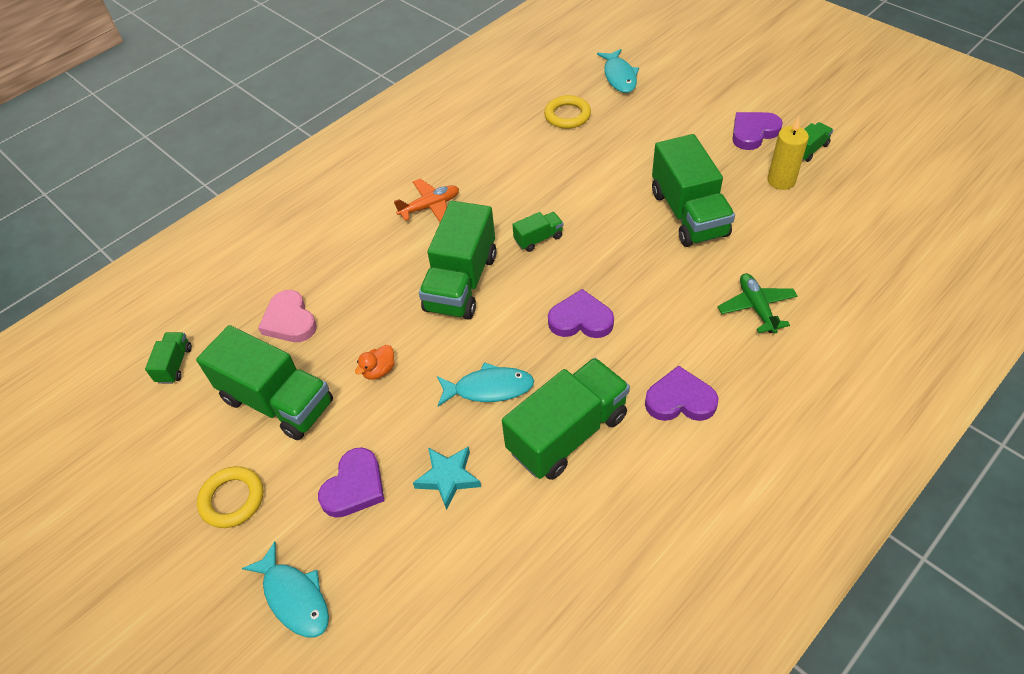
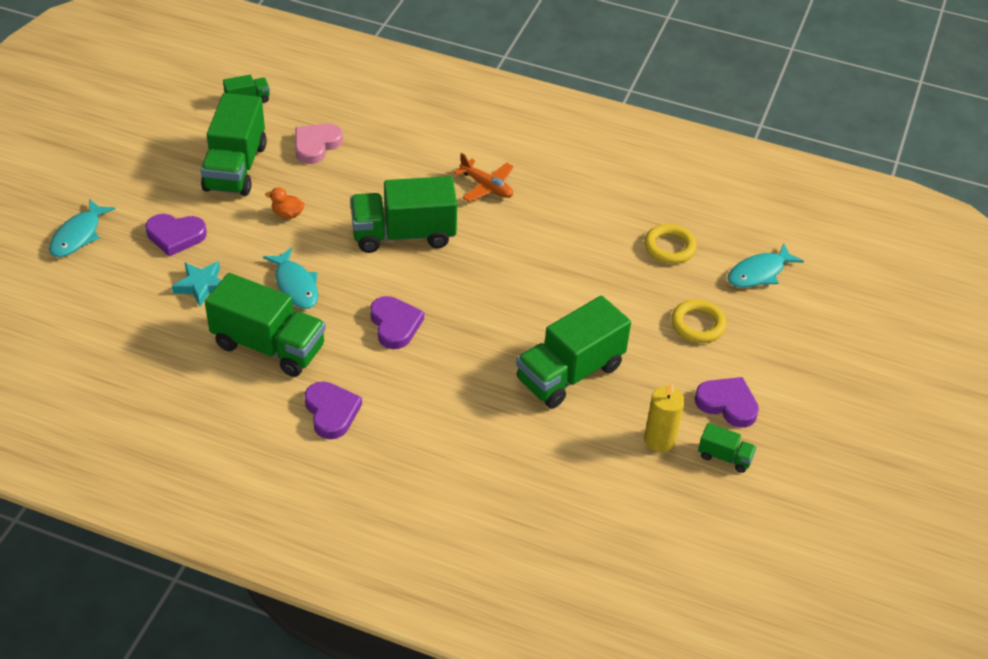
camera: 60 degrees right, 5 degrees down
(232, 499) = (143, 176): yellow ring -> yellow ring (698, 324)
(538, 239) = (481, 271): green truck -> none
(756, 307) = (465, 448): green plane -> none

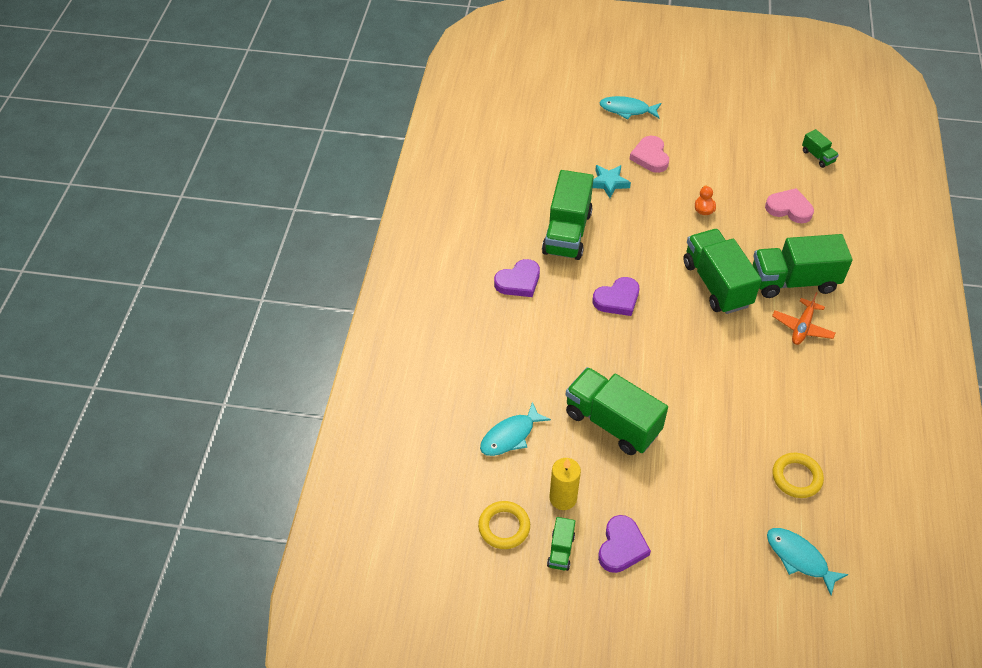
camera: 80 degrees right, 5 degrees up
(175, 236) = (650, 157): purple heart -> pink heart
(235, 167) = (737, 169): green truck -> green truck (794, 281)
(295, 285) = (632, 233): turquoise fish -> turquoise fish (510, 436)
(698, 324) = (708, 512): yellow ring -> yellow ring (504, 527)

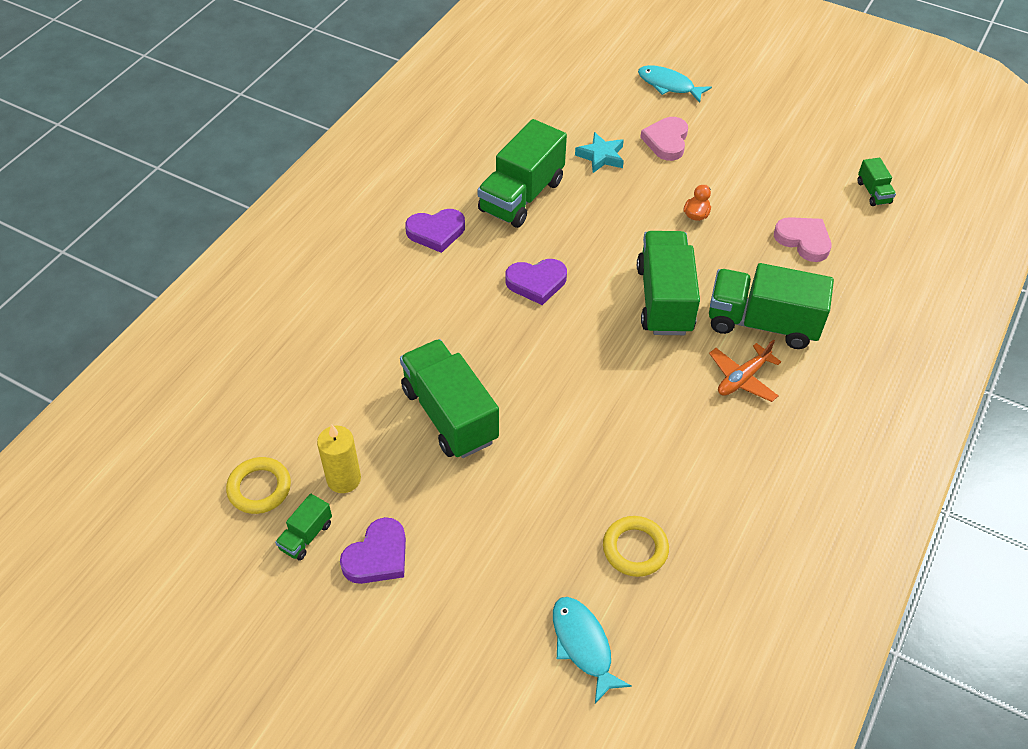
camera: 20 degrees right, 0 degrees up
(510, 436) = (327, 392): turquoise fish -> none

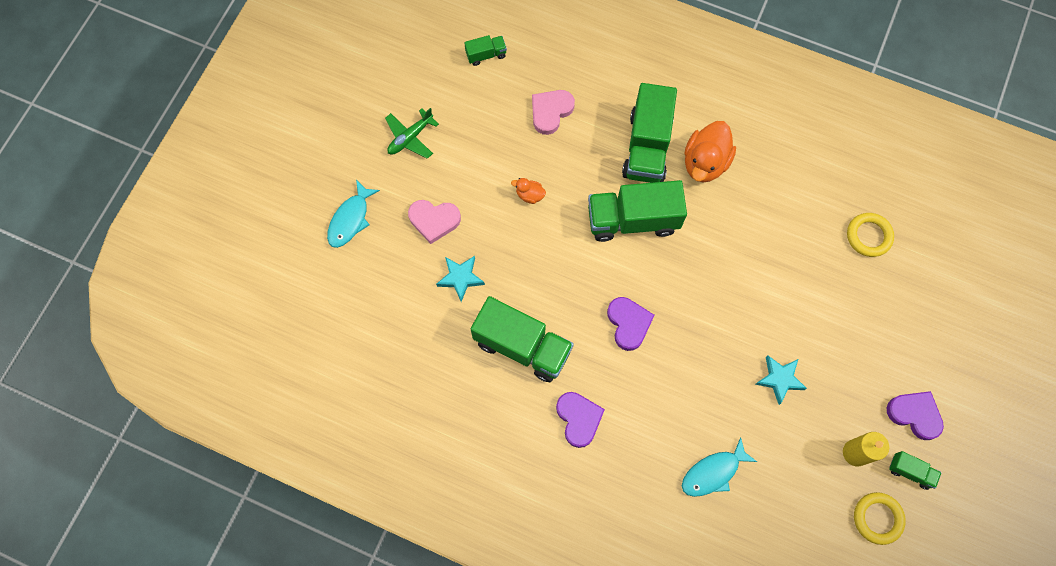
camera: 95 degrees left, 20 degrees up
(450, 414) = (779, 379): green truck -> turquoise star
(583, 645) = (948, 266): turquoise fish -> turquoise fish (713, 472)
(742, 378) = (705, 162): orange plane -> orange duck
(762, 129) = (410, 137): none -> green plane

